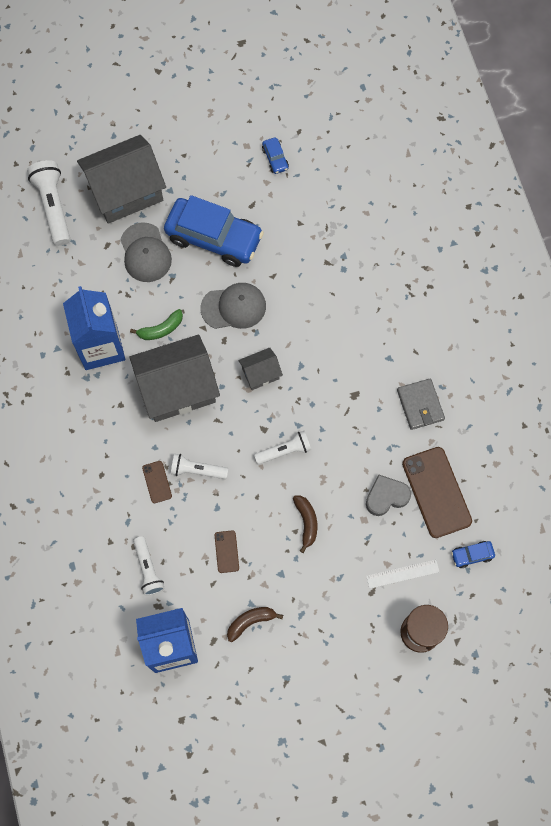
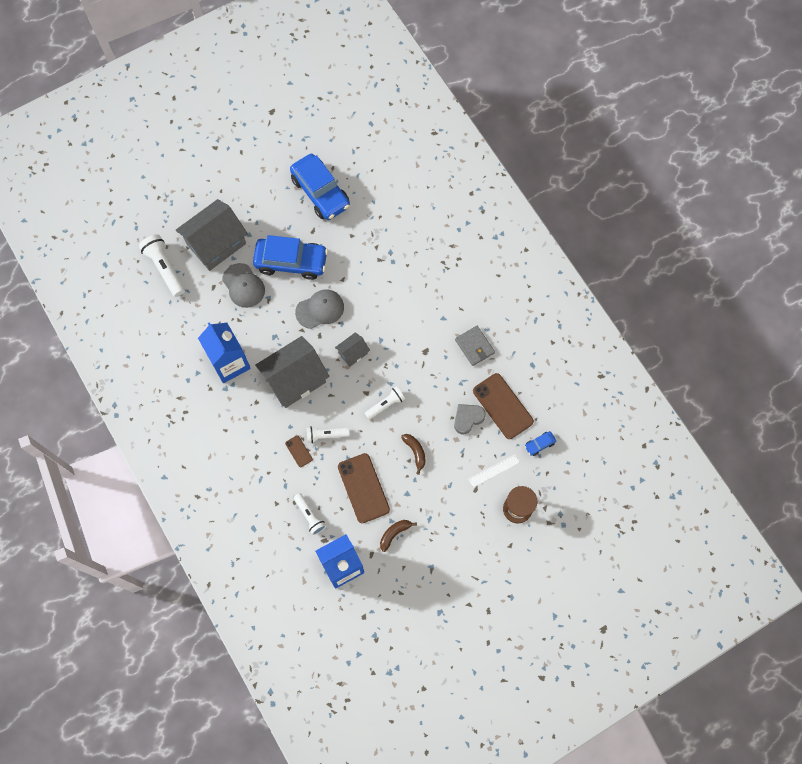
camera: 15 degrees left, 0 degrees up
(161, 329) = (271, 339): green banana -> none
(226, 551) = (363, 488): brown phone -> brown phone, size x2.12
(275, 158) = (320, 192): blue car -> blue car, size x2.44

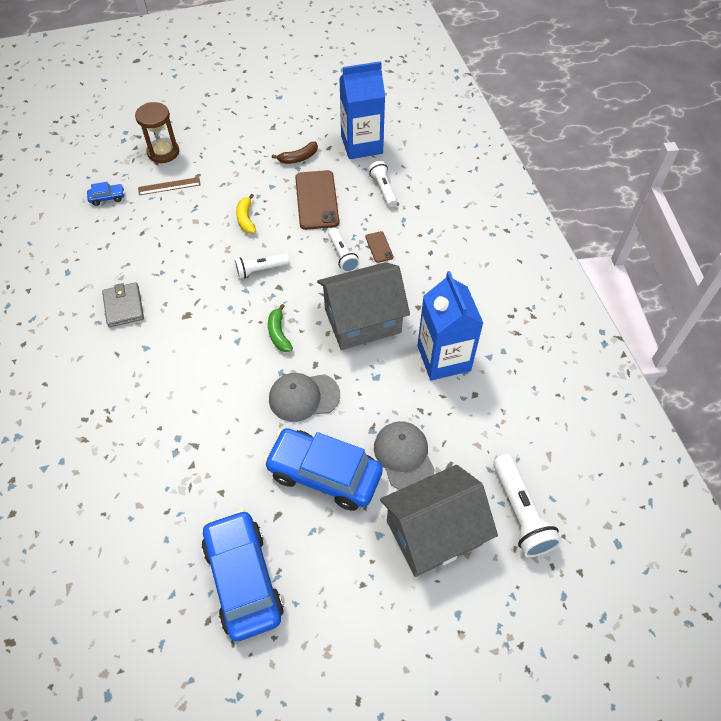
camera: 165 degrees left, 15 degrees down
(326, 435) = (342, 255): white flashlight -> white flashlight turned 60 degrees clockwise
(353, 353) = (279, 333): grey house -> green banana
(415, 452) = (246, 219): brown banana -> yellow banana
(468, 418) = (172, 236): grey heart -> none
(494, 470) = (169, 186): white ruler -> brown ruler
(502, 406) = (126, 240): brown phone -> none

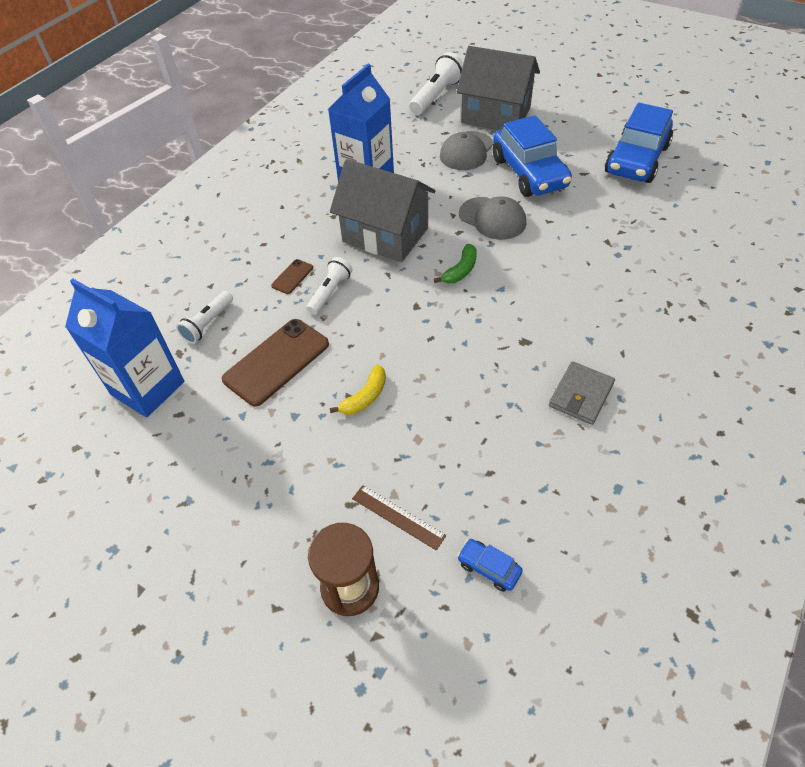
camera: 130 degrees left, 5 degrees down
(260, 270) = (414, 333): white flashlight -> none
(298, 158) = (223, 428): brown banana -> none

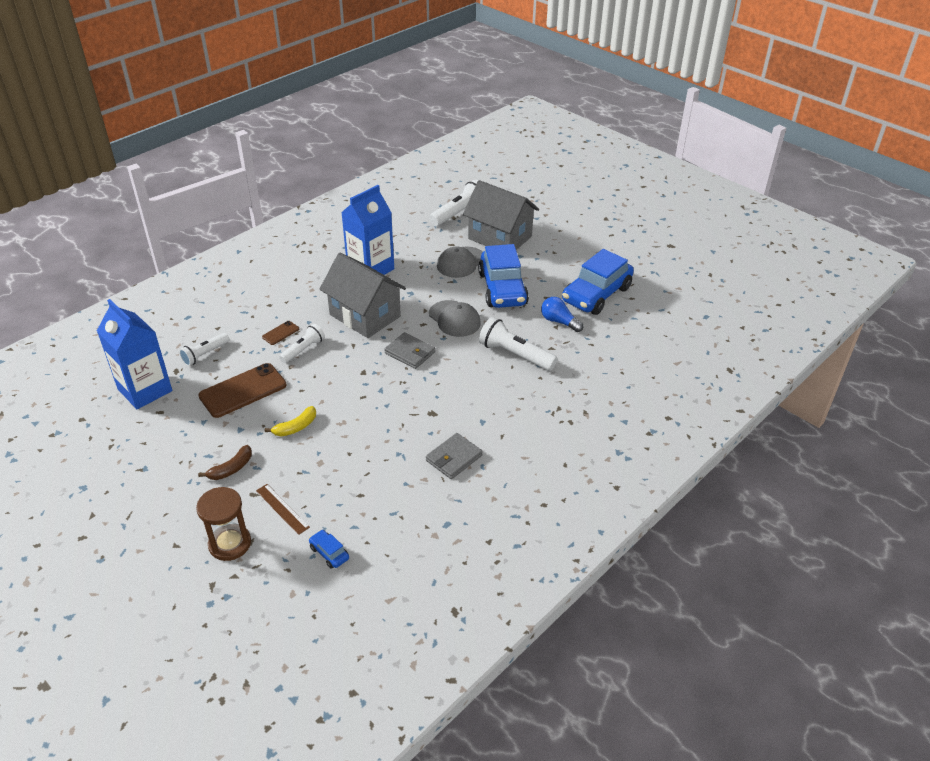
camera: 10 degrees right, 10 degrees down
(306, 474) = (231, 468): none -> brown banana
(461, 270) = (410, 353): green banana -> grey wallet
(584, 248) = (515, 355): none -> white flashlight
(612, 199) = (559, 321): none -> blue light bulb

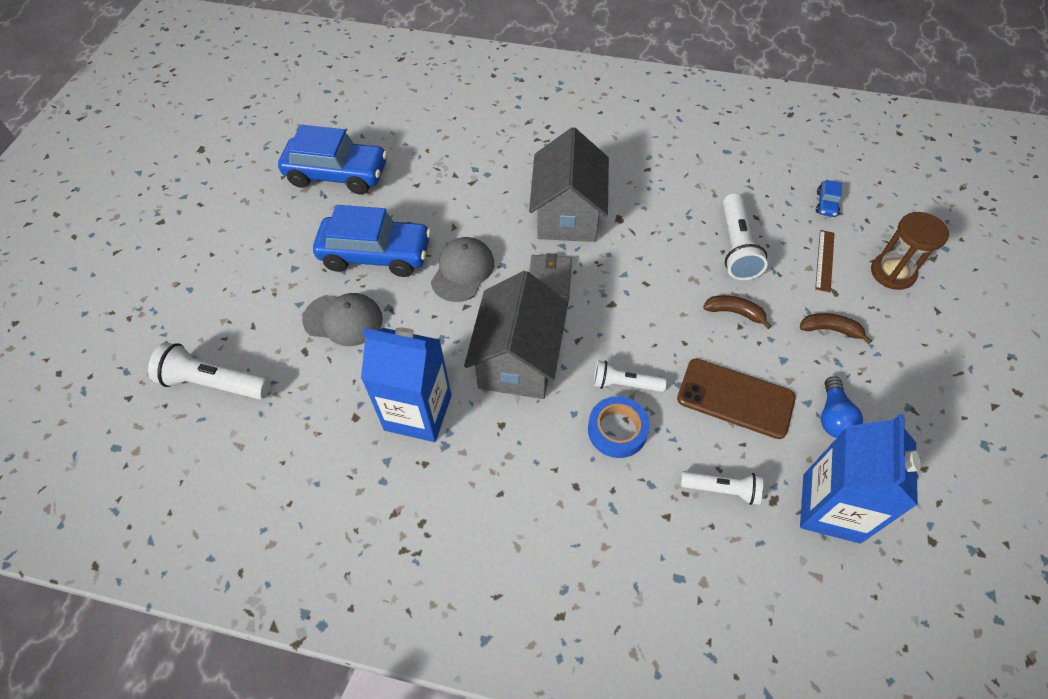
camera: 120 degrees left, 15 degrees up
(280, 333) = (617, 430): brown phone -> blue tape
(296, 427) = (734, 312): yellow banana -> brown banana
(454, 458) = (658, 178): grey wallet -> none
(500, 237) = (260, 306): grey house -> grey house (567, 214)
(502, 289) = (376, 254): blue car -> blue car turned 45 degrees clockwise
(515, 355) = (486, 196): white flashlight -> white flashlight (736, 247)
(559, 321) = (406, 185): blue light bulb -> blue light bulb (833, 417)

